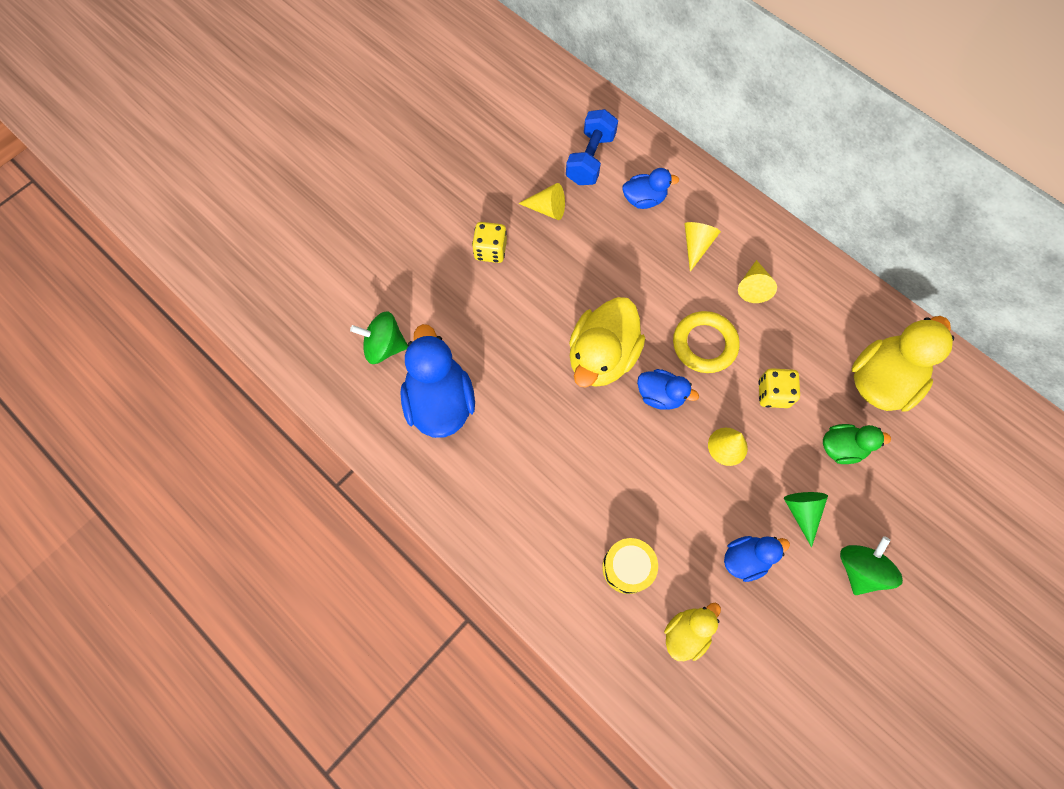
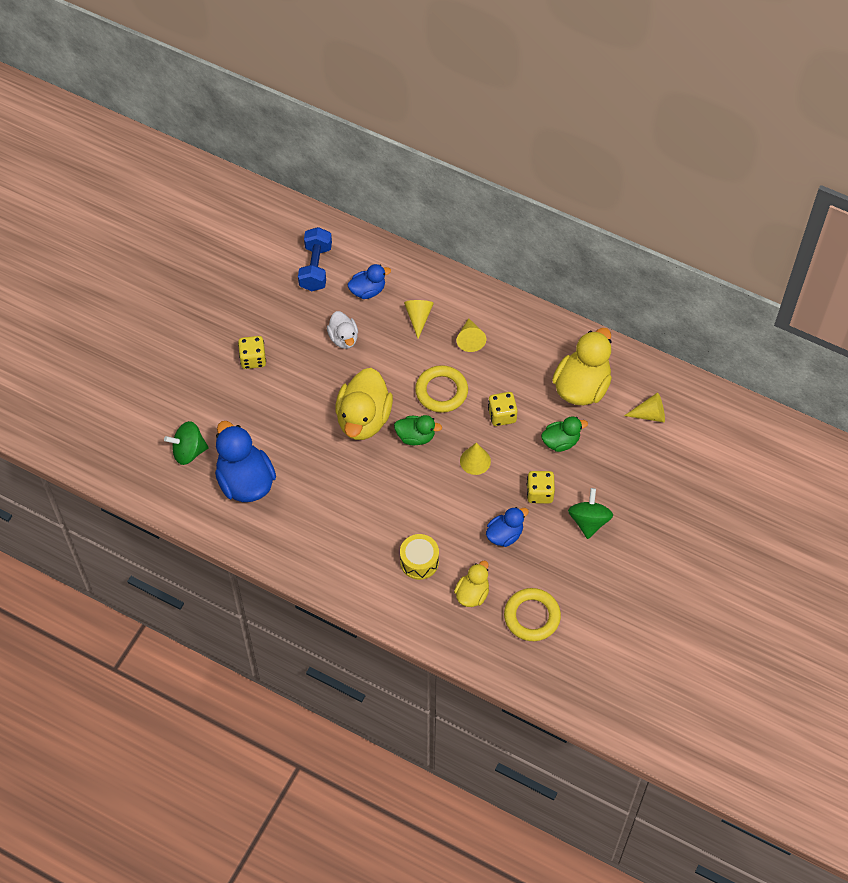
camera: 15 degrees left, 10 degrees down
(547, 209) = (290, 316): yellow cone -> yellow cone (650, 414)
(602, 250) = (343, 338): none -> white duck
(660, 395) = (416, 436): blue duck -> green duck
(759, 689) = (532, 616): none -> yellow ring
(802, 512) = (539, 493): green cone -> yellow dice

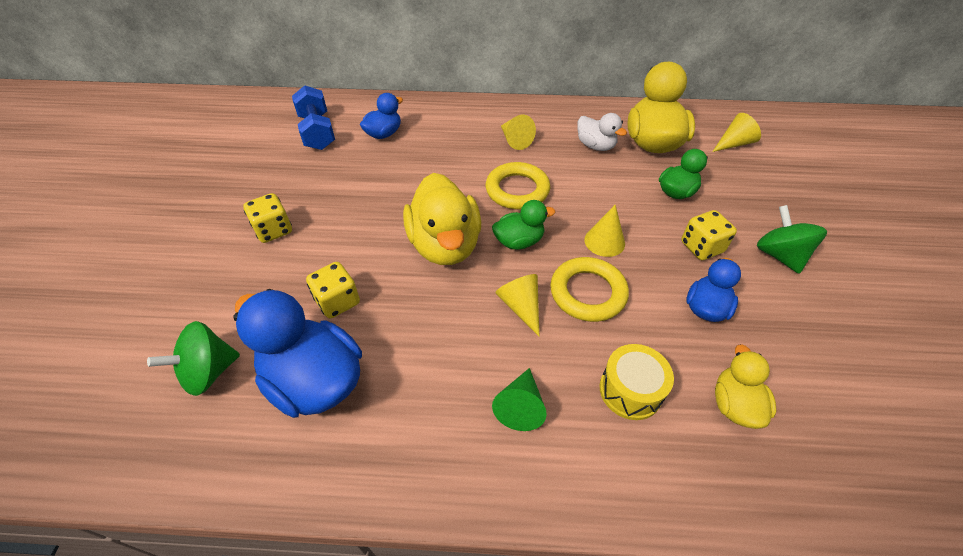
camera: 25 degrees left, 10 degrees down
(343, 338) = (378, 178): white duck -> white duck (595, 146)
(352, 544) = (520, 406): none -> green cone
(418, 317) = (450, 139): yellow cone -> yellow cone (521, 306)
(502, 415) = (597, 190): yellow dice -> yellow dice (337, 301)
(532, 616) = (835, 401): yellow ring -> yellow ring (588, 293)

